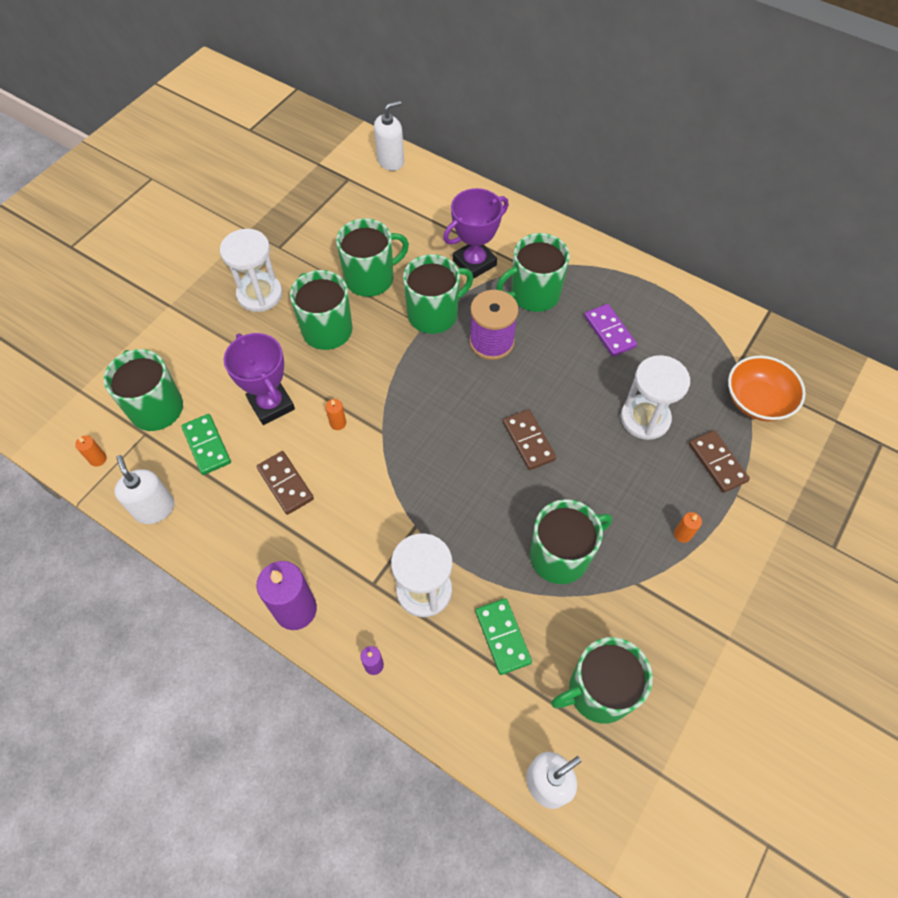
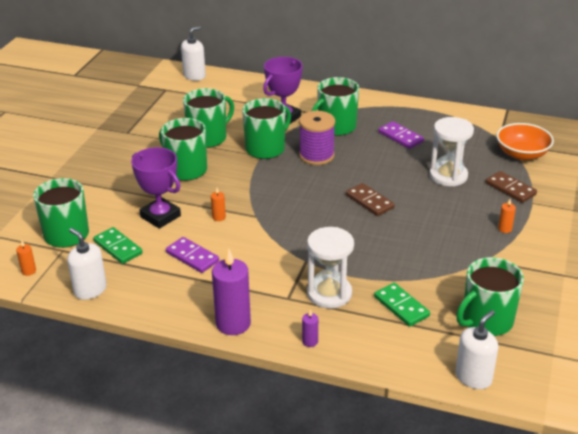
camera: 15 degrees left, 25 degrees down
(260, 294) = (123, 159): white hourglass -> none
(285, 484) = (192, 257): brown domino -> purple domino
(561, 555) = (423, 256): green mug -> none

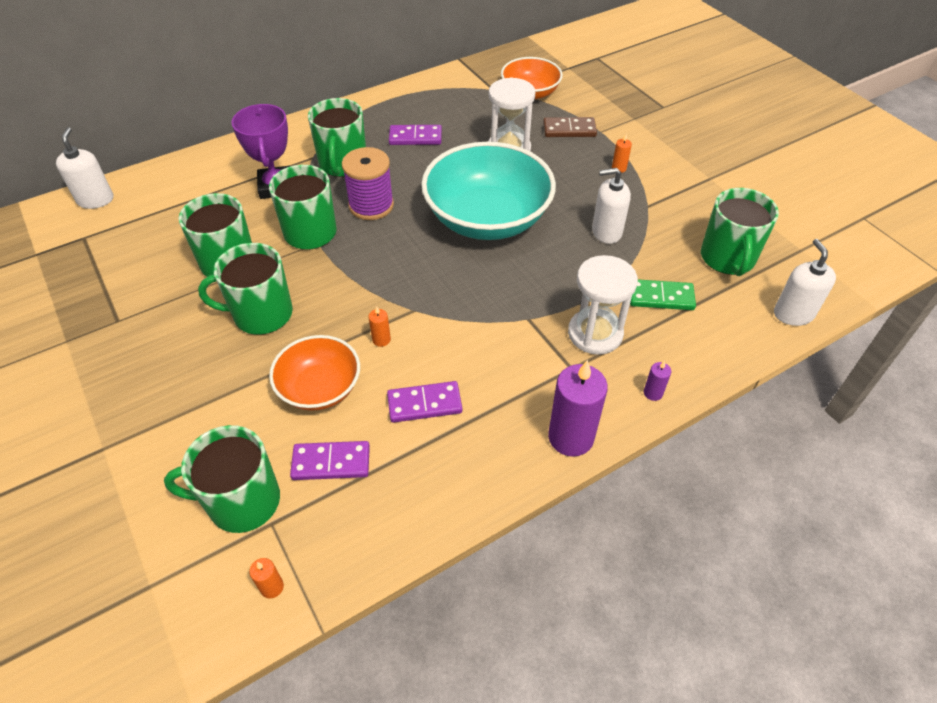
camera: 50 degrees left, 15 degrees up
(90, 290) = (381, 538): white soap dispenser -> white soap dispenser (606, 232)
(118, 247) = (331, 462): green domino -> purple domino
(160, 216) = (320, 388): purple trophy -> orange bowl
(369, 201) = (487, 218): brown domino -> turquoise bowl

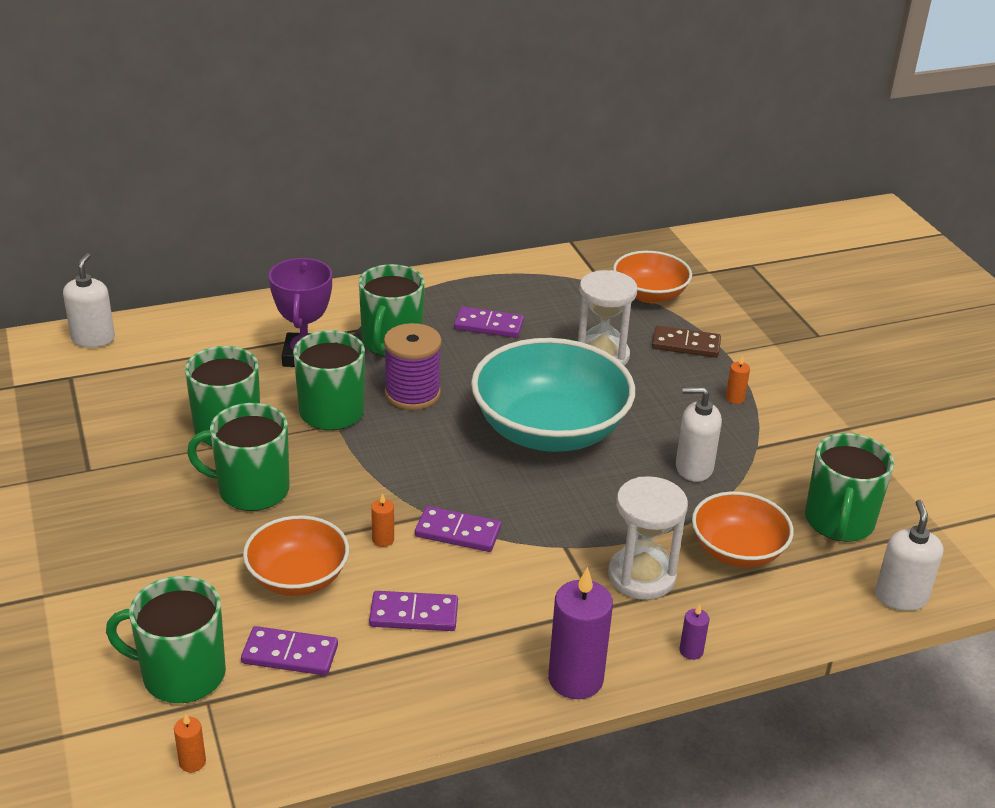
camera: 10 degrees right, 15 degrees down
(440, 321) = (458, 532): none -> purple domino
(660, 297) = (737, 550): green domino -> orange bowl

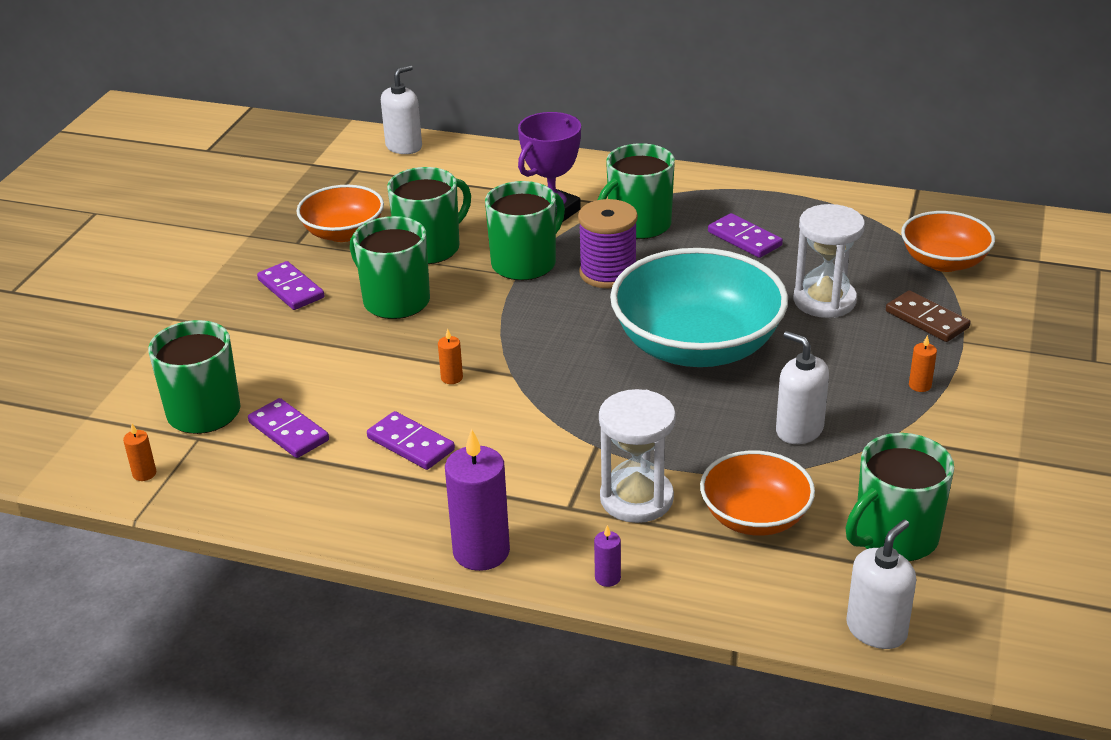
camera: 40 degrees right, 0 degrees up
(298, 577) = (356, 379): orange bowl -> orange bowl (343, 233)
(458, 532) = (518, 397): purple domino -> purple domino (291, 289)

